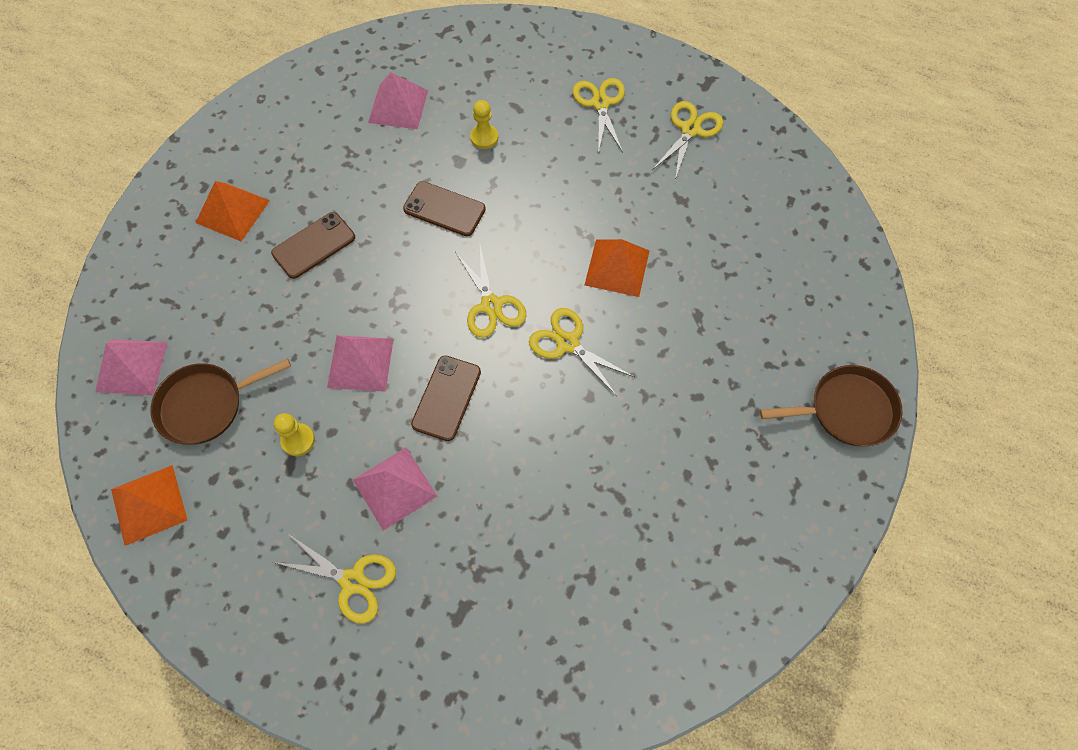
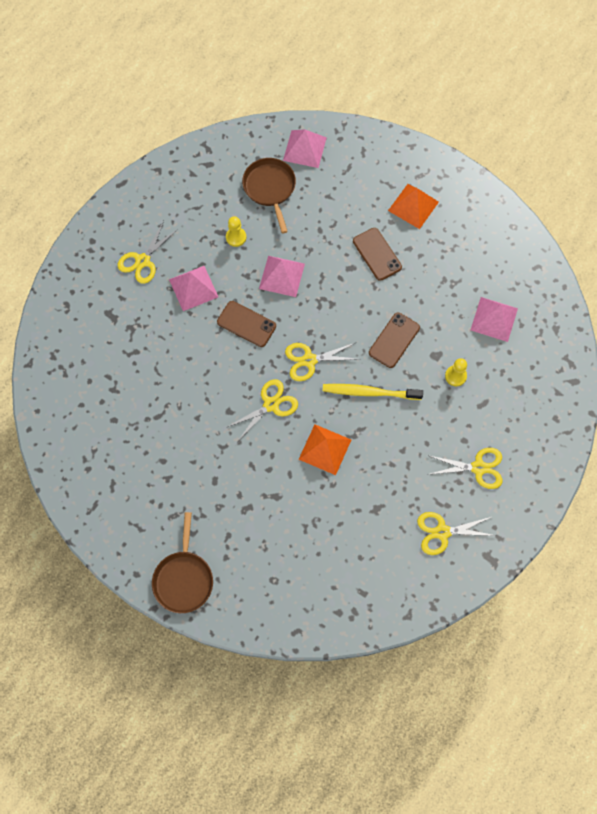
camera: 100 degrees right, 5 degrees up
(148, 504) = (213, 159): orange pyramid -> none
(525, 228) = (369, 392): none -> yellow toothbrush
(690, 130) = (442, 532): yellow scissors -> yellow scissors turned 135 degrees clockwise

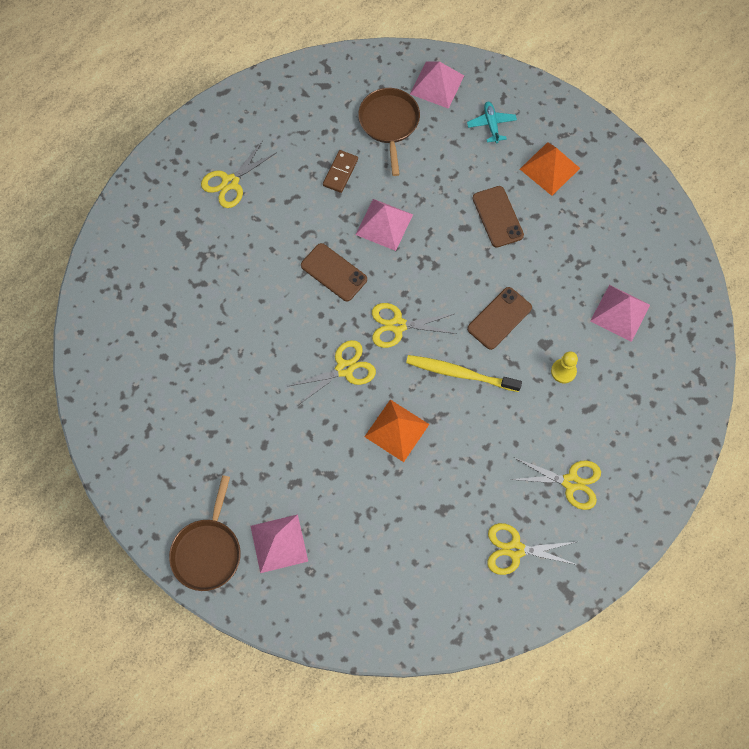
camera: 10 degrees right, 0 degrees up
(193, 288) = (281, 222): pink pyramid -> pink pyramid (279, 543)
(236, 237) = (340, 172): yellow pawn -> brown domino
(357, 176) = (491, 124): none -> turquoise plane

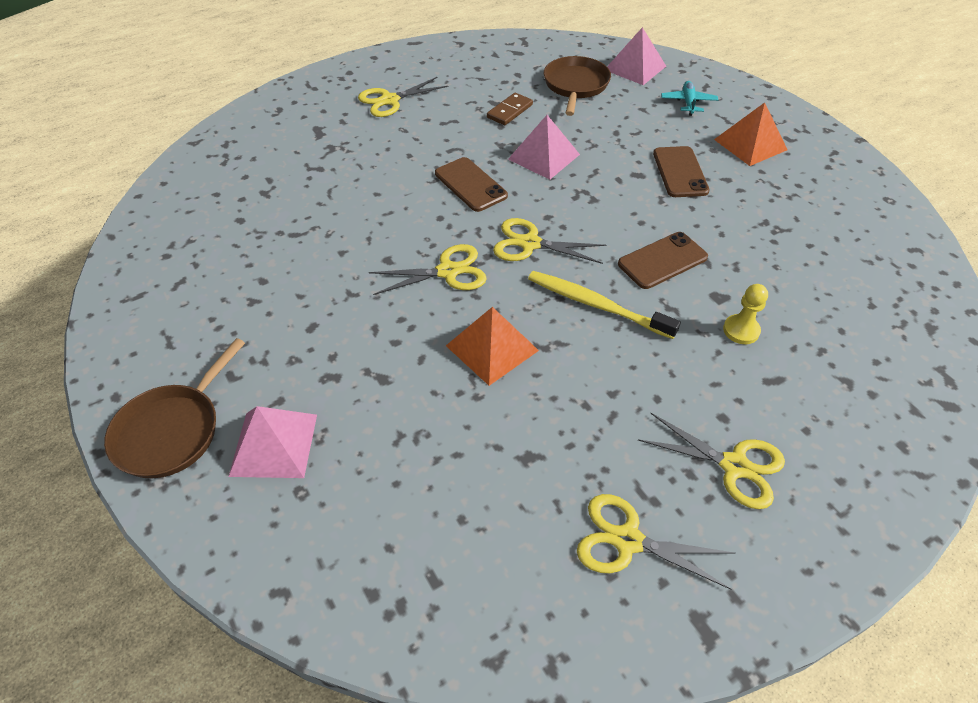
camera: 15 degrees right, 20 degrees down
(620, 312) = (828, 285): pink pyramid -> none

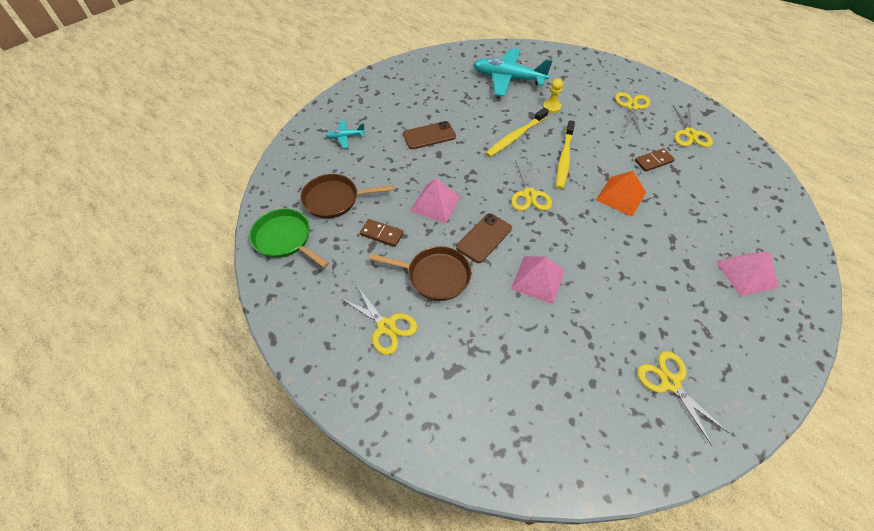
camera: 105 degrees left, 5 degrees up
(172, 431) = (778, 330): brown pan -> brown pan (435, 276)
(447, 271) = (575, 230): yellow scissors -> yellow scissors (670, 383)
(528, 53) = (285, 239): none -> green pan
(560, 431) = (653, 161): none -> brown domino
(635, 68) = (300, 168): pink pyramid -> pink pyramid (538, 279)
(662, 261) = (515, 137): brown phone -> yellow toothbrush
(750, 144) = (388, 108): orange pyramid -> none
(834, 293) = (508, 79): none -> turquoise plane

